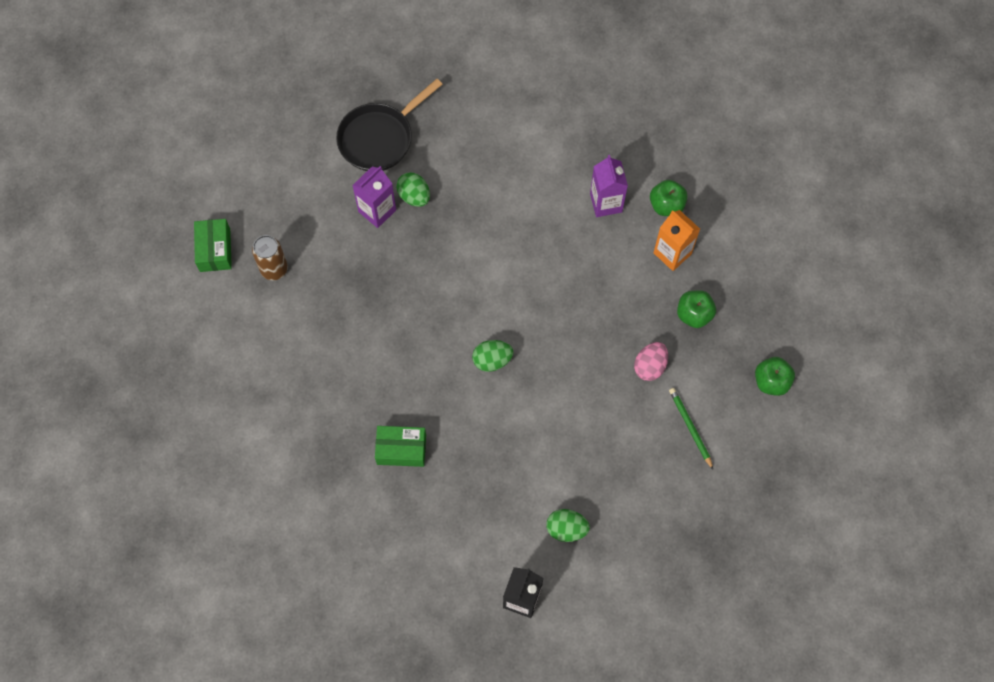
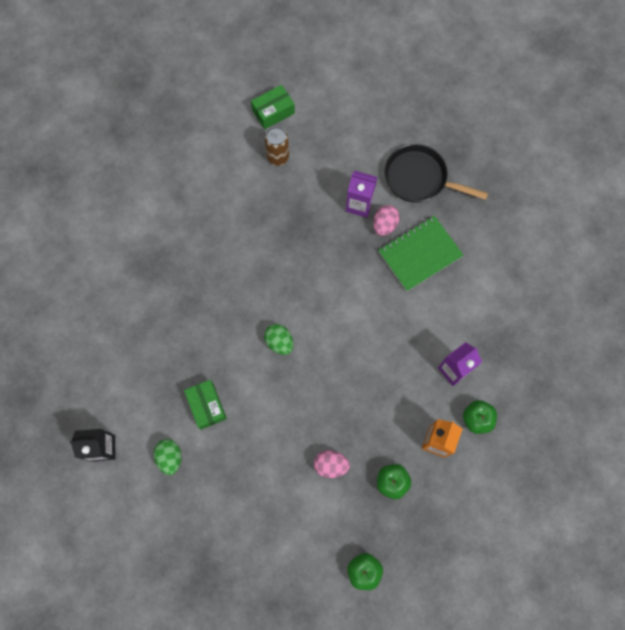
camera: 65 degrees right, 5 degrees up
(401, 449) = (180, 309): green box -> green box (207, 406)
(414, 196) = (384, 225): green egg -> pink egg
(465, 177) = (420, 254): none -> green notebook
(690, 428) = (293, 519): green pencil -> none

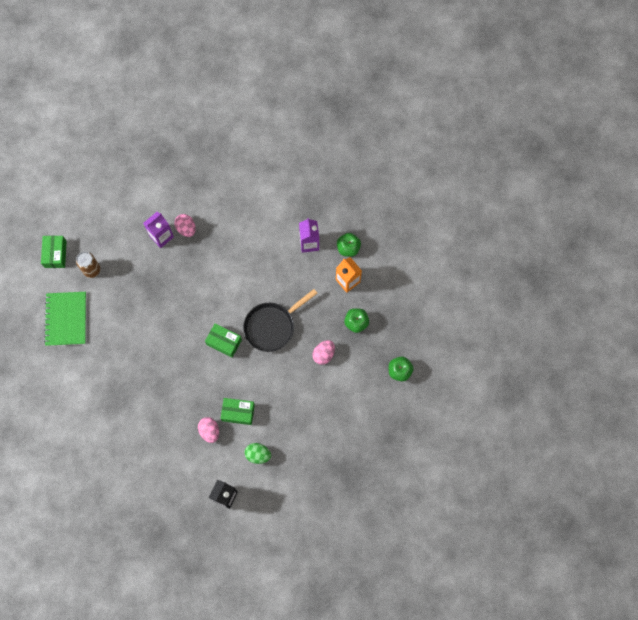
camera: 60 degrees left, 0 degrees up
(168, 387) = (209, 431): none -> pink egg
(279, 342) = (224, 342): green egg -> green box
(419, 178) = (168, 187): black pan -> black pan (272, 326)
(420, 254) = (220, 218): green notebook -> green notebook (66, 319)

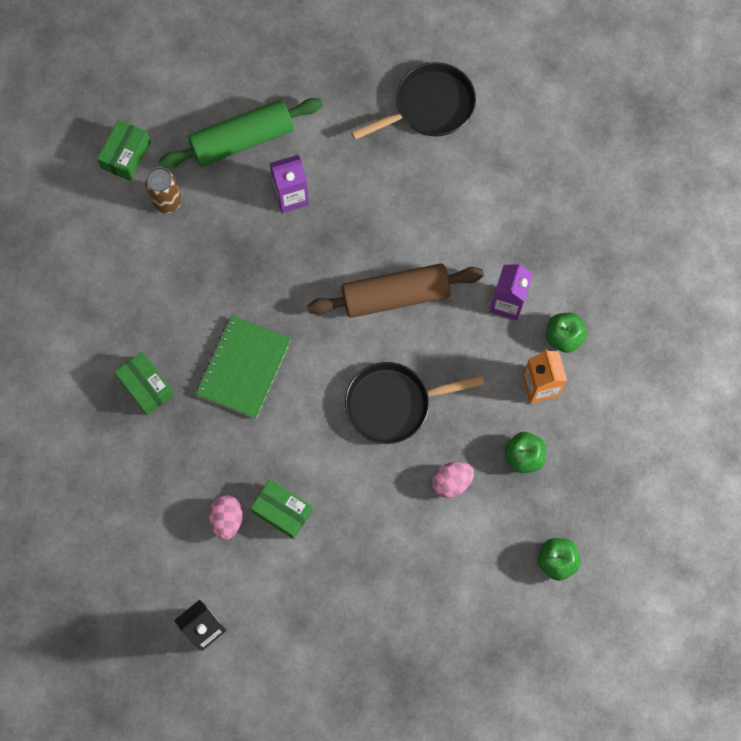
camera: 25 degrees right, 0 degrees up
(66, 319) = (97, 257): green notebook -> green notebook (244, 368)
(118, 217) = (242, 140): none -> green rolling pin
(186, 228) = (333, 201): pink egg -> none
(216, 152) = (429, 107): none -> black pan
(224, 342) = (310, 395): green box -> green box (146, 386)
(246, 266) = (395, 296): none -> brown rolling pin
(258, 454) = (282, 589): green egg -> none

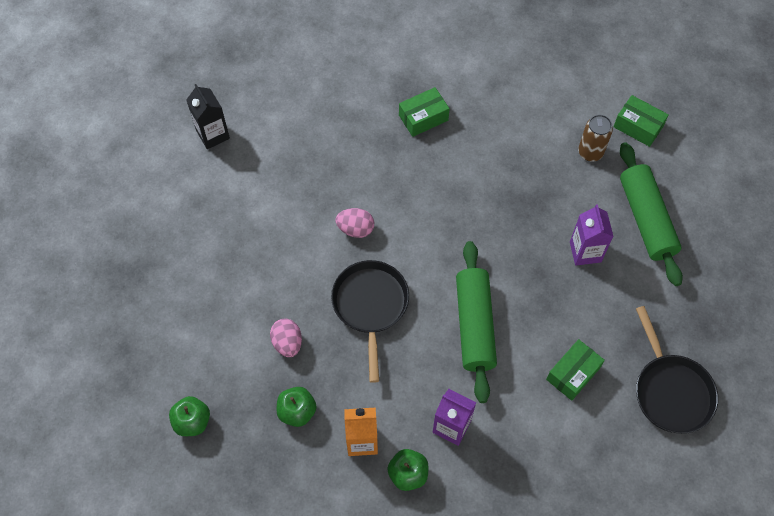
camera: 100 degrees right, 10 degrees down
(227, 519) = (297, 161): pink egg -> pink egg (355, 229)
(244, 368) = (426, 191): green notebook -> none
(282, 511) = (294, 203): green box -> green box (573, 374)
(395, 296) = (474, 325): brown rolling pin -> green rolling pin

